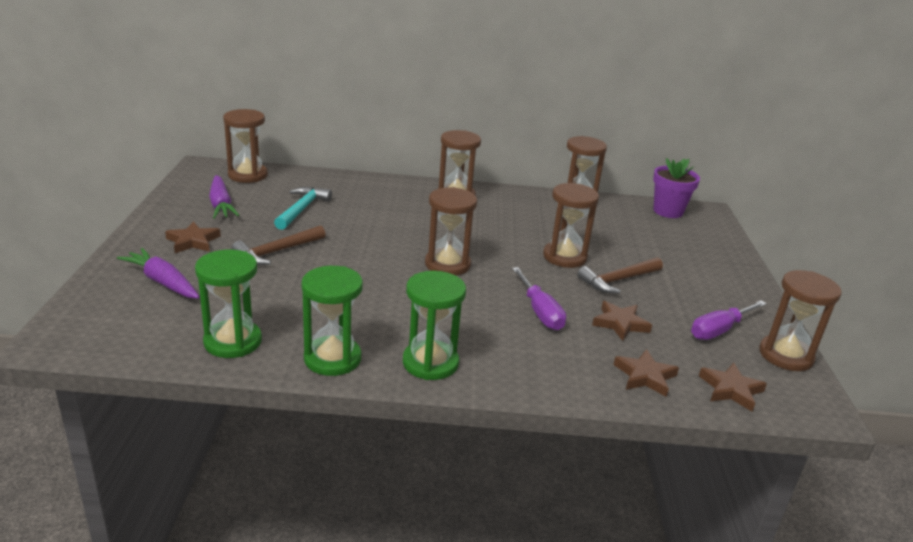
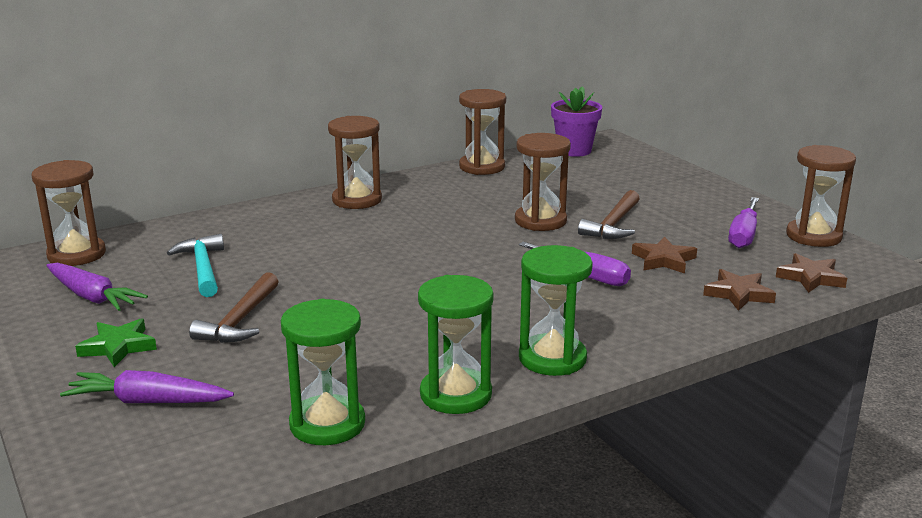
camera: 30 degrees left, 5 degrees down
(193, 241) = (118, 347): brown star -> green star
(447, 264) = (442, 266): brown hourglass -> none

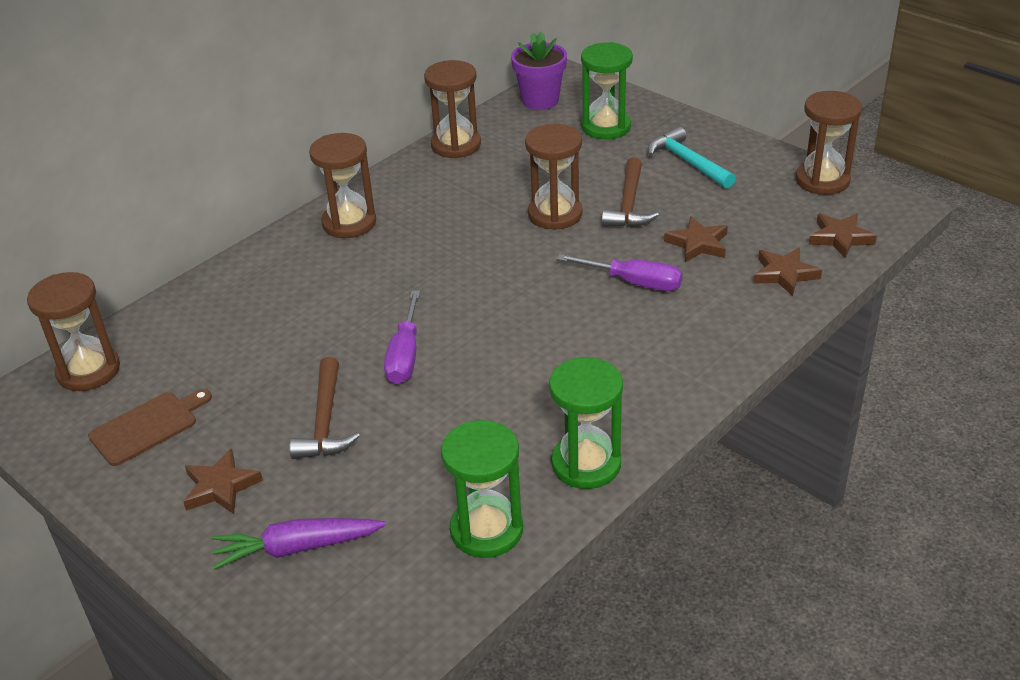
camera: 15 degrees left, 15 degrees up
(92, 297) = (147, 426): purple carrot -> brown cutting board
(118, 347) = (221, 487): green star -> brown star
(202, 268) = (241, 358): turquoise hammer -> turquoise hammer (687, 162)
(552, 358) = (652, 397): green hourglass -> green hourglass (606, 127)
(743, 235) = (758, 193): purple screwdriver -> purple screwdriver (405, 355)

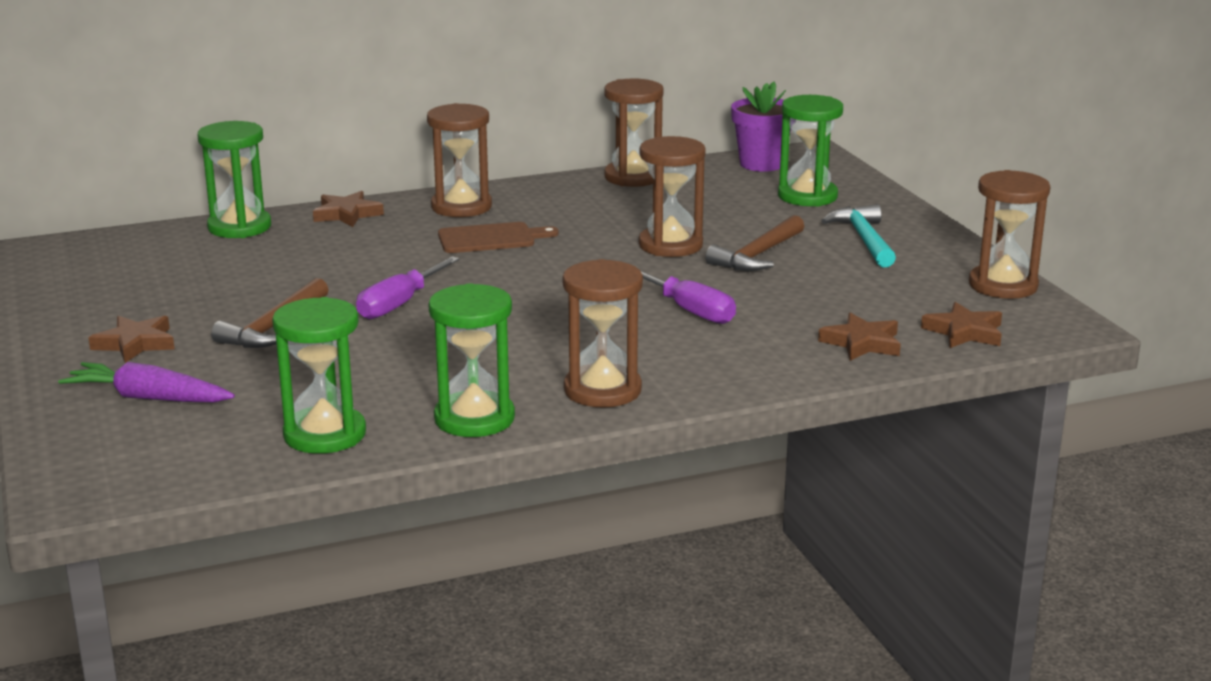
camera: 25 degrees right, 15 degrees down
(88, 371) = (121, 246): brown hourglass -> brown hourglass (602, 390)
(147, 426) = (124, 291): brown cutting board -> brown cutting board (491, 238)
(177, 310) = (239, 227): none -> green hourglass
(698, 244) = (795, 299): brown star -> brown star (347, 214)

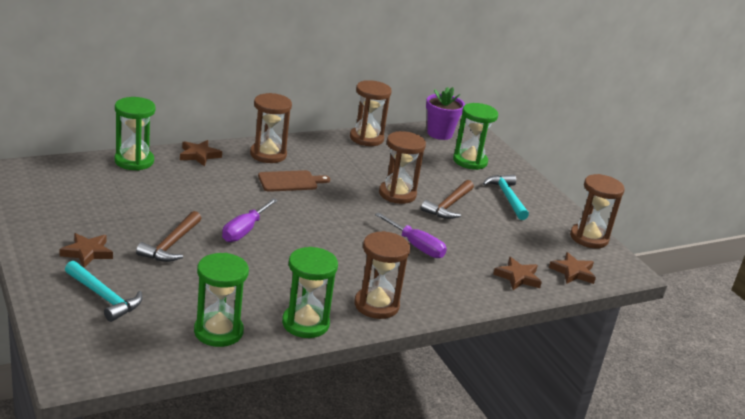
camera: 10 degrees left, 5 degrees up
(148, 398) = (104, 297): purple carrot -> turquoise hammer

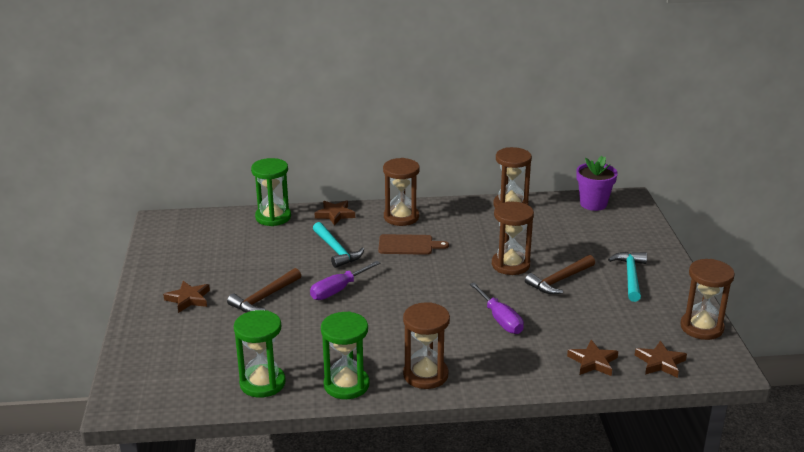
camera: 25 degrees right, 0 degrees up
(104, 297) = (181, 341): turquoise hammer -> turquoise hammer (336, 250)
(470, 161) = (610, 235): green hourglass -> none

